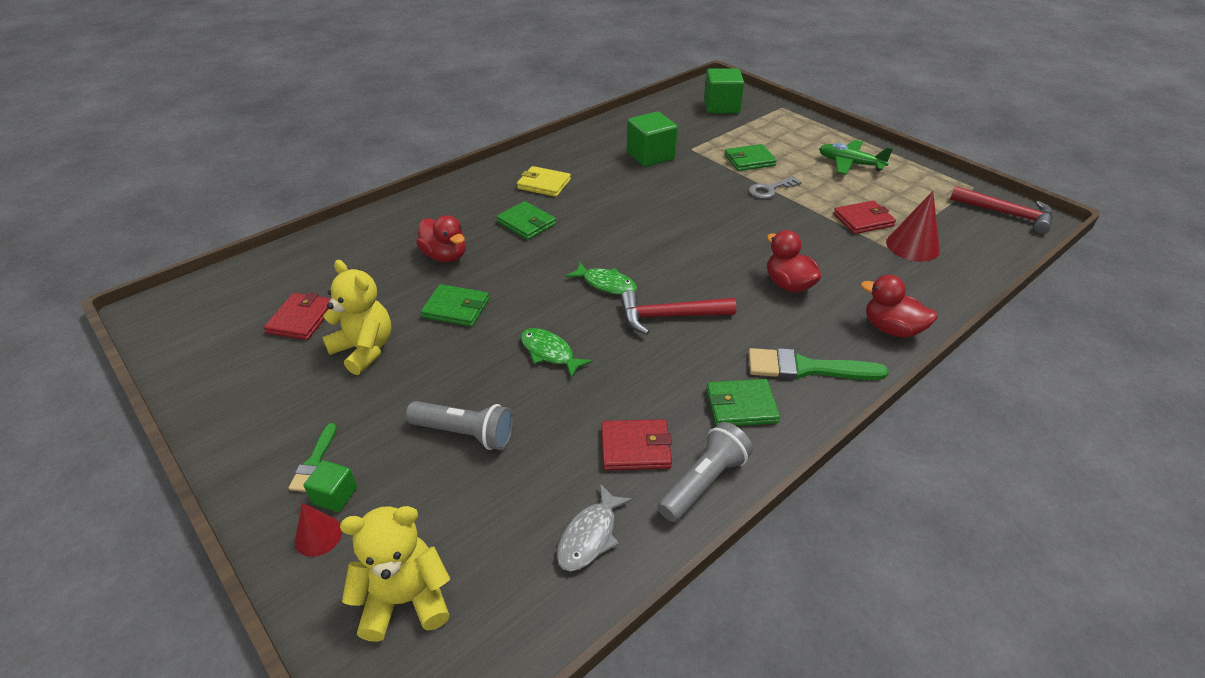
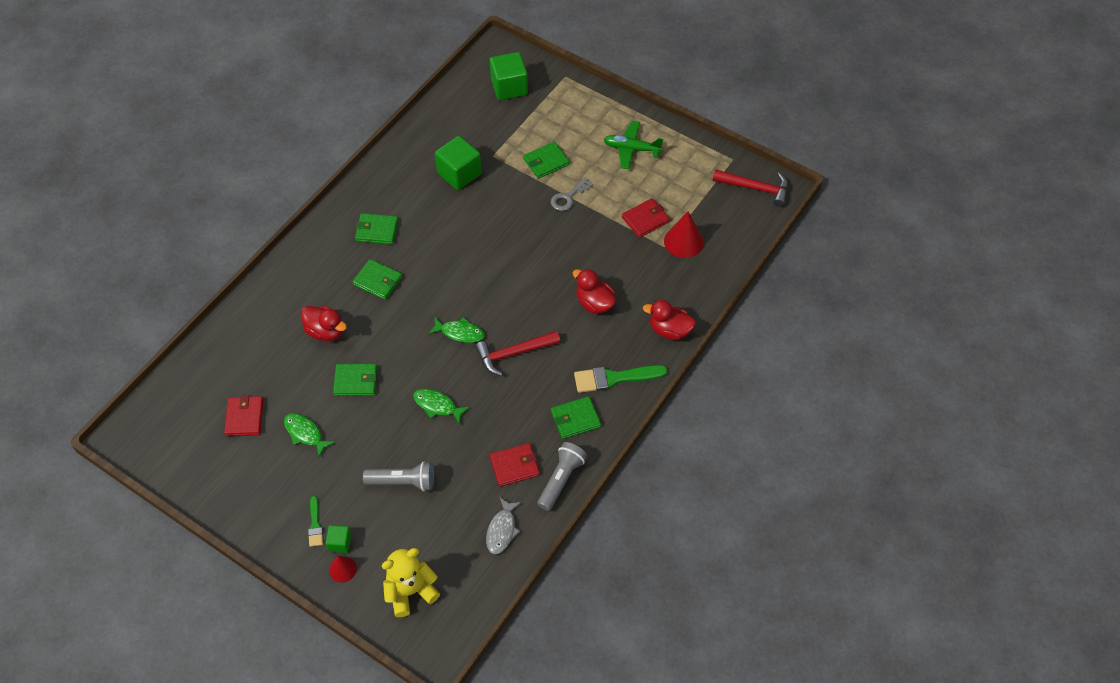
camera: 15 degrees left, 15 degrees up
(364, 350) = (305, 433): yellow teddy bear -> green fish
(544, 184) = (377, 230): yellow wallet -> green wallet

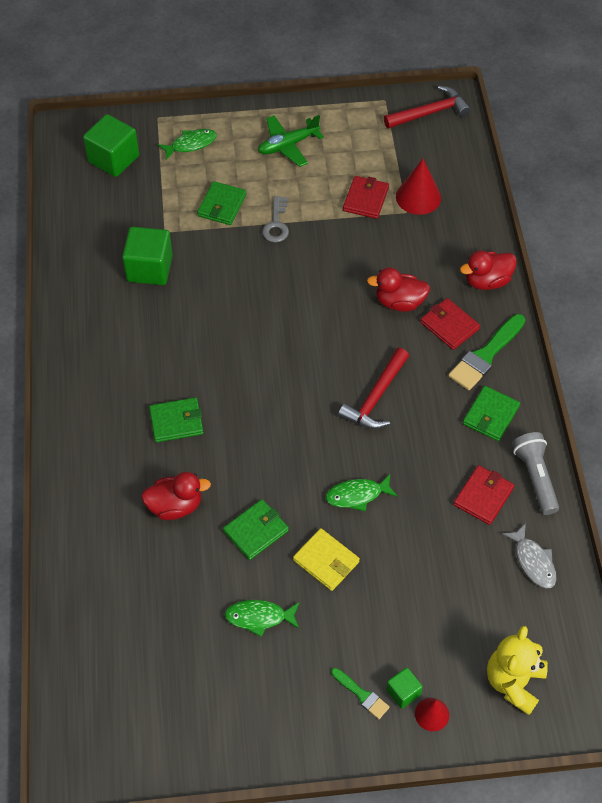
camera: 40 degrees left, 0 degrees up
(244, 417) = (181, 649): red wallet -> red wallet (449, 326)
(377, 230) = (124, 375): green wallet -> none
(377, 430) = (326, 561): none -> yellow wallet
(403, 482) = (400, 588): grey flashlight -> none
(460, 333) = (307, 414): green fish -> green fish (191, 144)

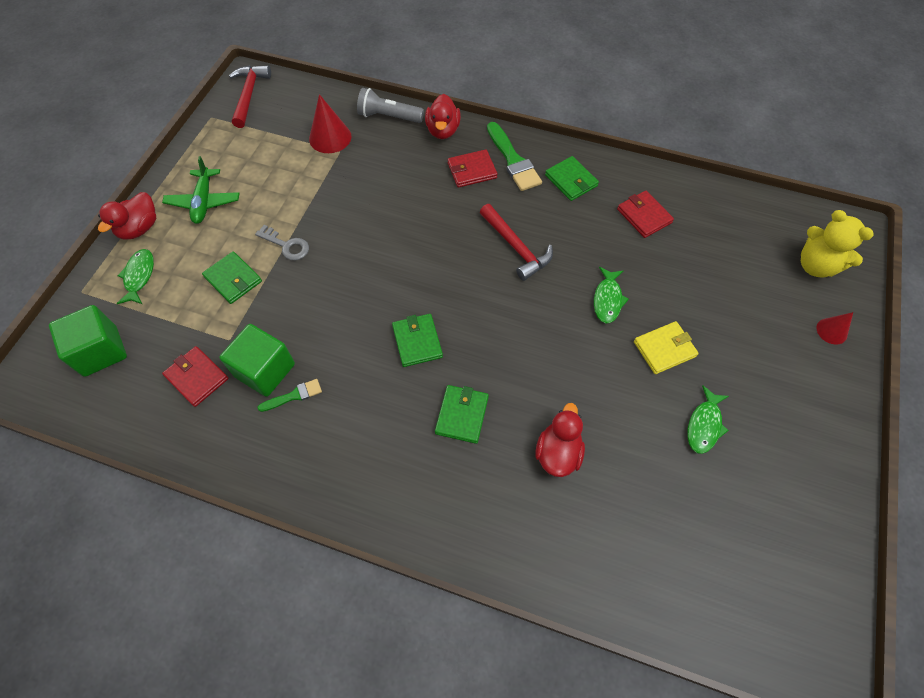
camera: 65 degrees left, 5 degrees up
(256, 531) = (613, 393): green wallet -> green wallet (417, 341)
(361, 695) = (802, 374): green brush -> green brush (294, 396)
(365, 199) = (306, 172): red wallet -> red wallet (197, 377)
(399, 302) = (429, 193): red duck -> red duck (139, 228)
(403, 692) = (807, 343): green cube -> none
(533, 561) = (714, 210): grey fish -> none
(535, 477) = (640, 178): grey flashlight -> grey flashlight (388, 117)

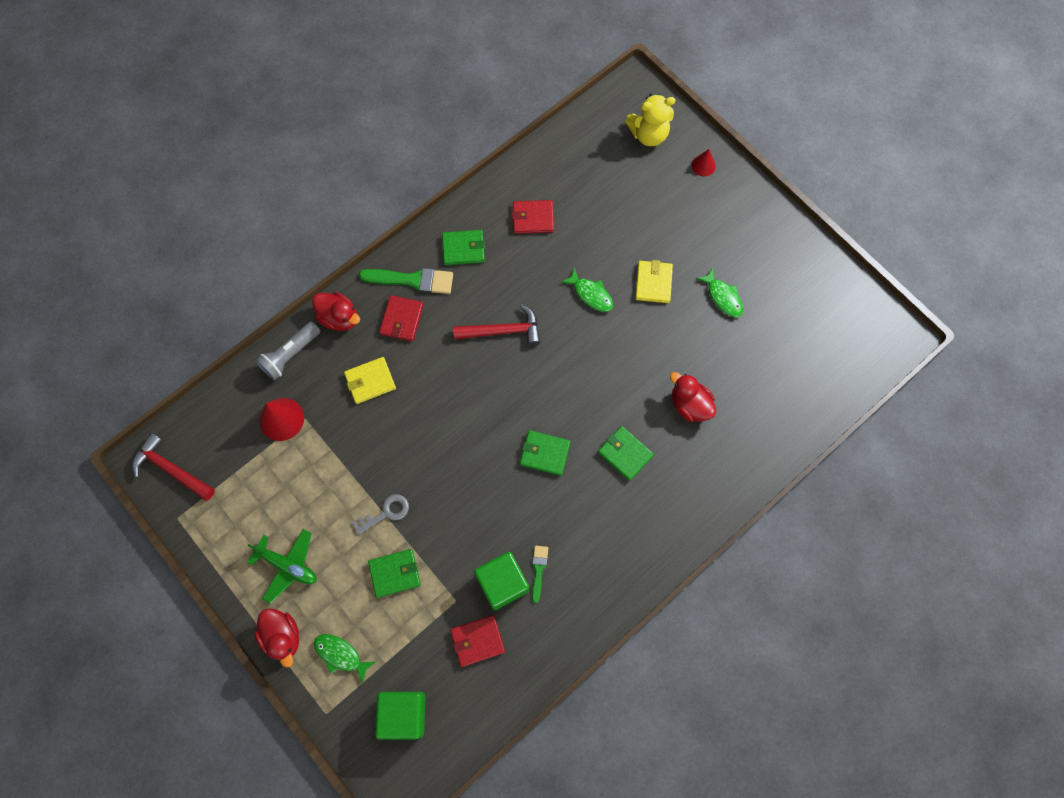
camera: 60 degrees left, 10 degrees up
(401, 177) = (370, 381): none -> yellow wallet

